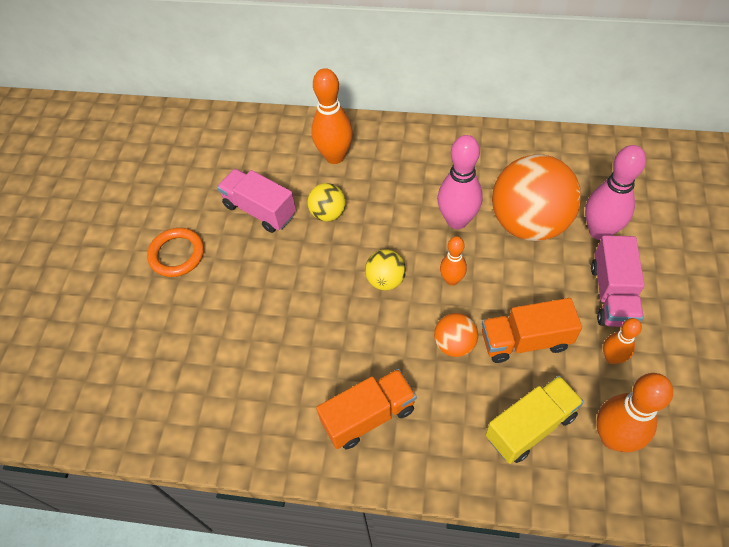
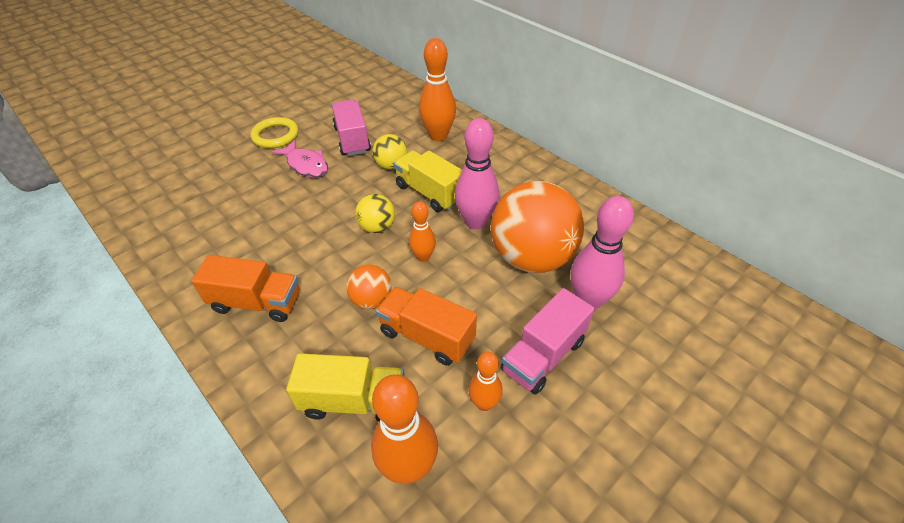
camera: 35 degrees right, 10 degrees down
(177, 254) = (275, 136): orange ring -> yellow ring
(248, 265) = (306, 165): none -> pink fish
(392, 218) = (429, 193): none -> yellow truck

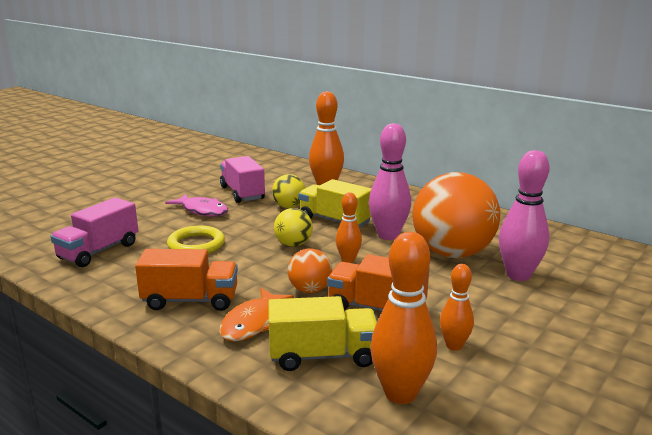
camera: 10 degrees left, 25 degrees down
(275, 136) = (162, 194): yellow ring -> yellow ring (196, 244)
(303, 343) = (252, 323): none -> orange fish
(543, 355) = (494, 311): pink truck -> pink truck (99, 251)

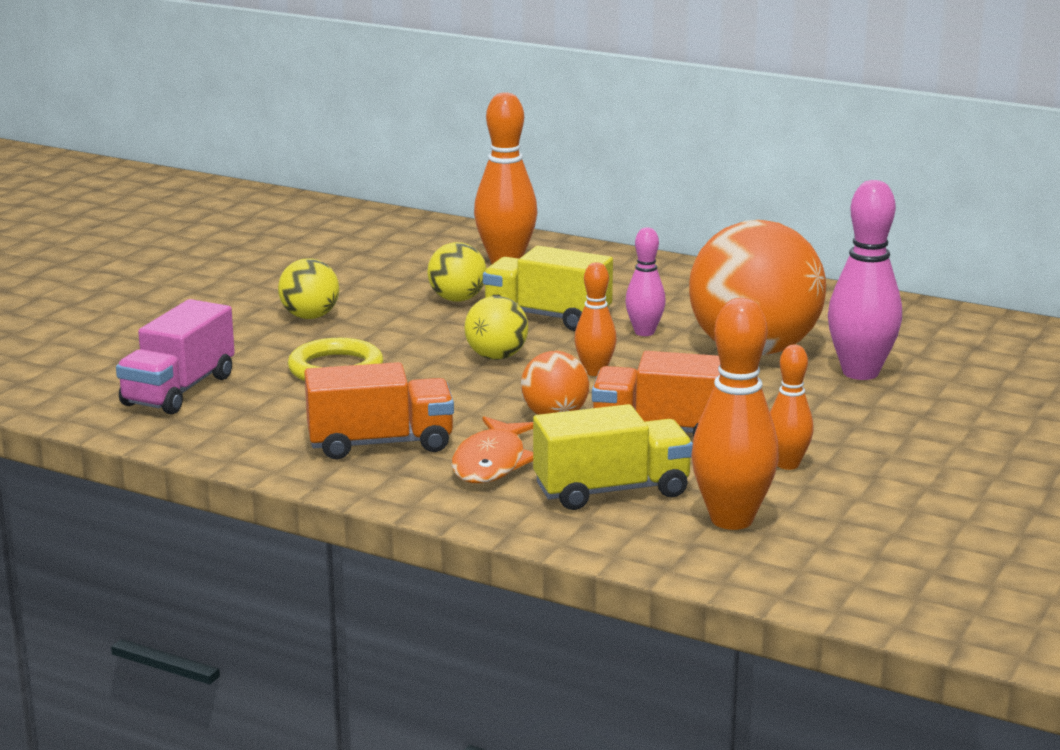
camera: 10 degrees left, 0 degrees up
(202, 211) = (310, 316): pink fish -> yellow ball
(242, 193) = (361, 283): pink truck -> none
(388, 235) = (644, 332): pink bowling pin -> pink bowling pin, size x0.58

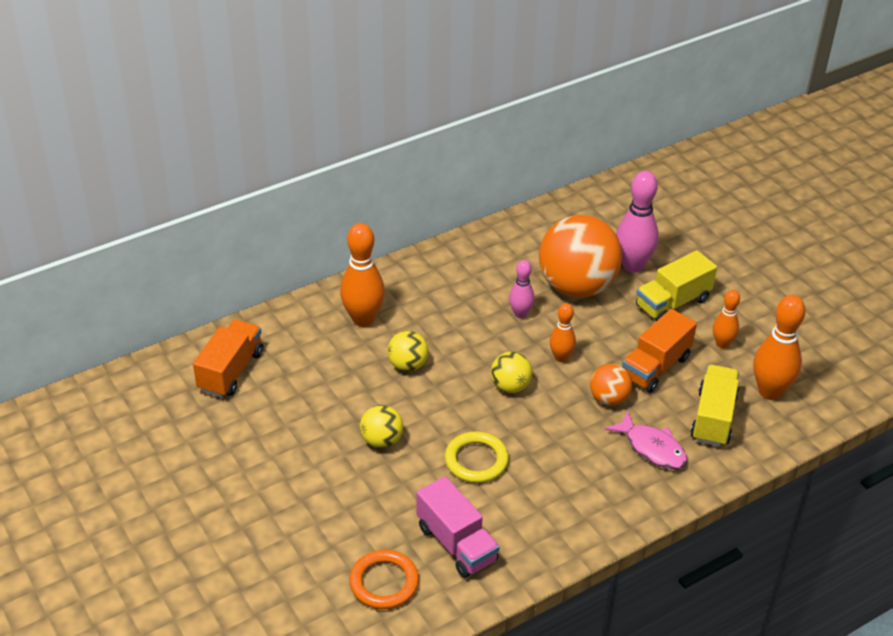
camera: 60 degrees left, 20 degrees up
(78, 369) = (384, 582): none -> orange ring
(380, 443) = (597, 482): orange truck -> orange truck (230, 371)
(492, 463) = (652, 448): orange fish -> pink fish
(547, 316) = (466, 340): yellow truck -> yellow truck (672, 303)

